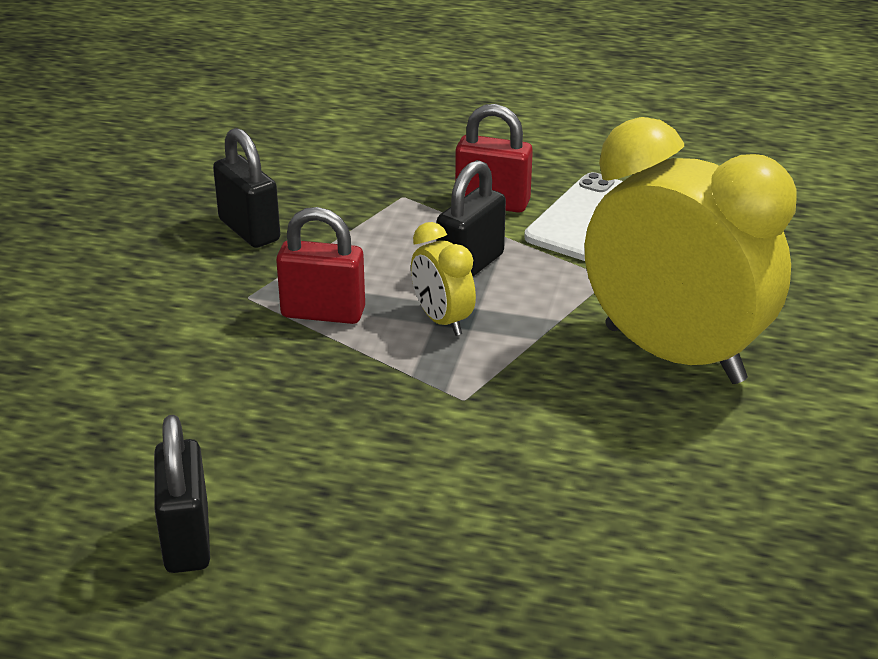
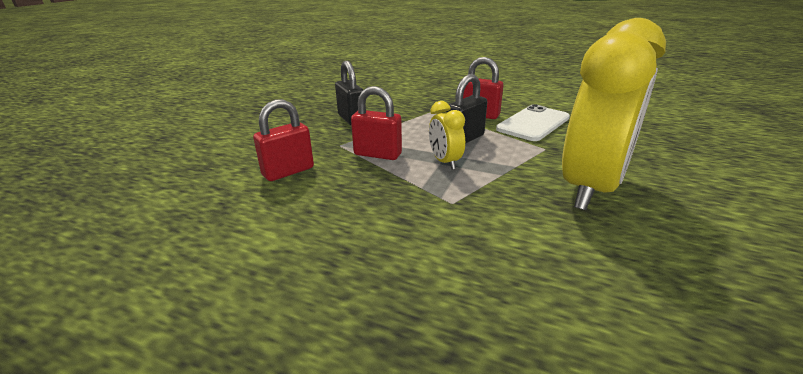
camera: 10 degrees right, 5 degrees down
(178, 362) = (288, 171): none -> red padlock
(187, 539) = (240, 274): black padlock -> none
(674, 354) = (591, 188): yellow clock -> yellow clock turned 75 degrees clockwise

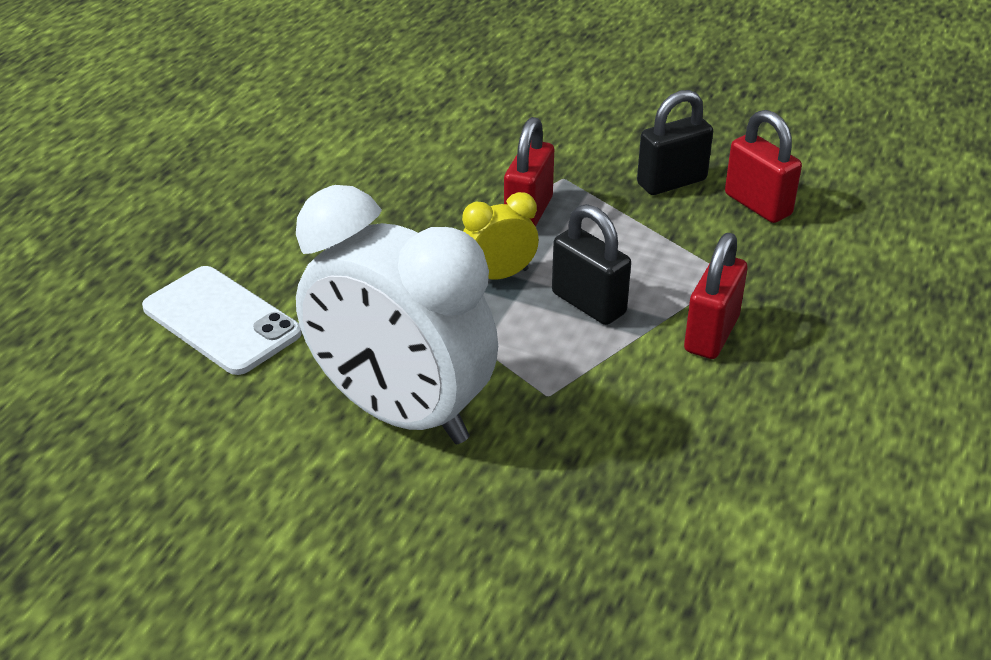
camera: 90 degrees right, 10 degrees up
(288, 171) = (479, 144): red padlock -> red padlock (758, 204)
(533, 123) = (669, 403): white phone -> white phone (221, 321)
(591, 188) = (401, 412): yellow clock -> white clock

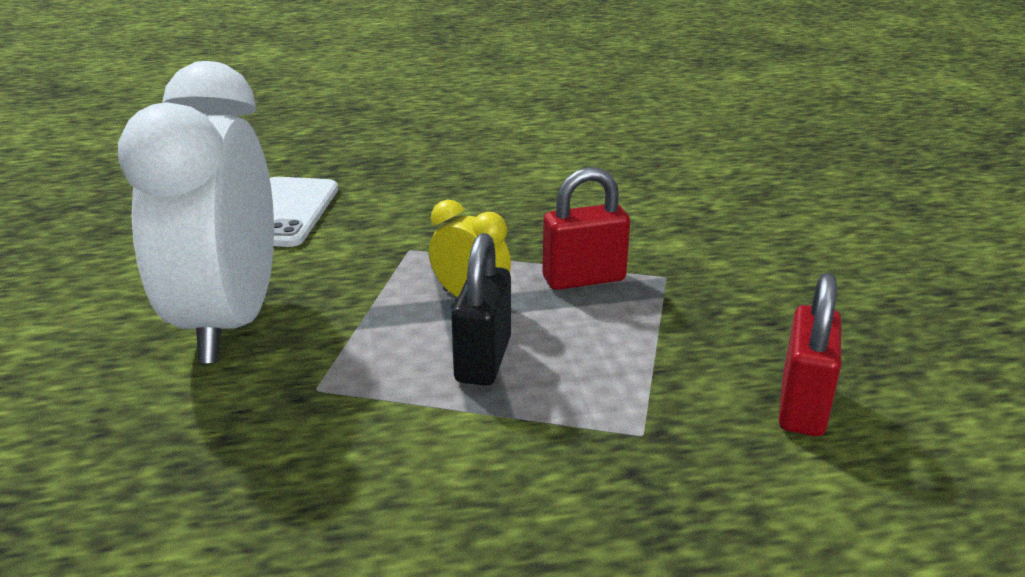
camera: 55 degrees right, 10 degrees down
(671, 182) = (753, 336): black padlock -> none
(711, 334) = (518, 458): red padlock -> none

